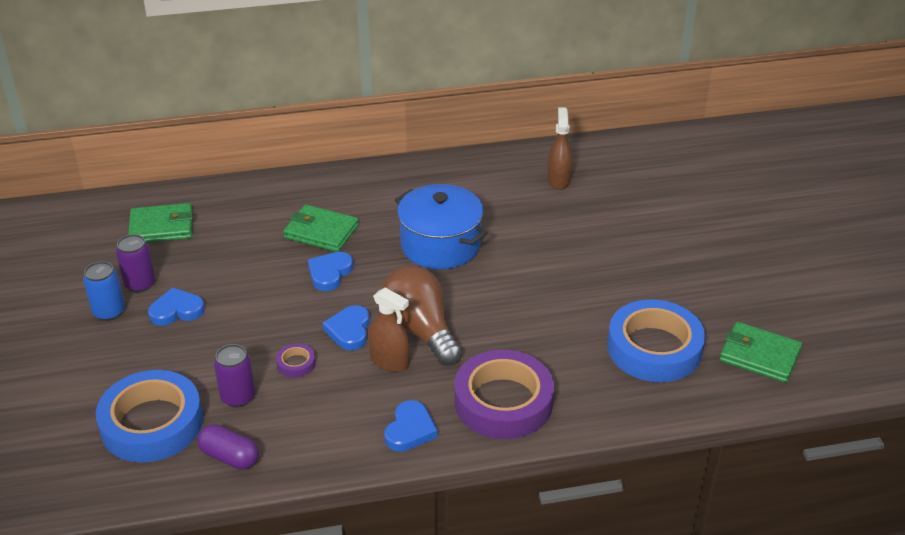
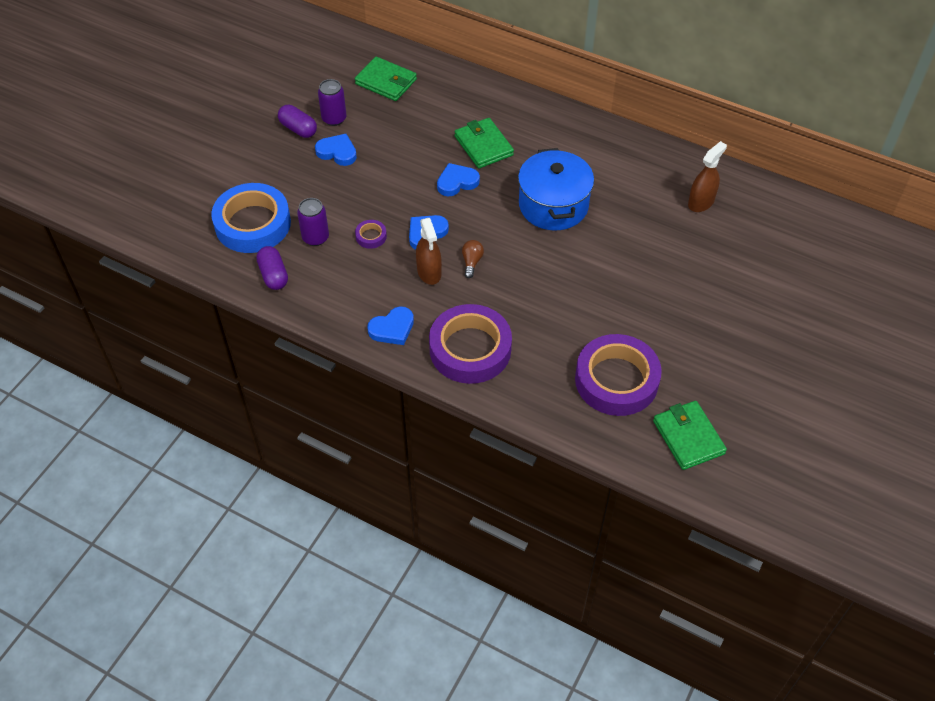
camera: 40 degrees right, 15 degrees up
(109, 312) = (298, 129): blue can -> purple capsule
(420, 330) = (471, 262): brown light bulb -> brown light bulb, size x0.41
(654, 348) = (616, 380): blue tape -> purple tape

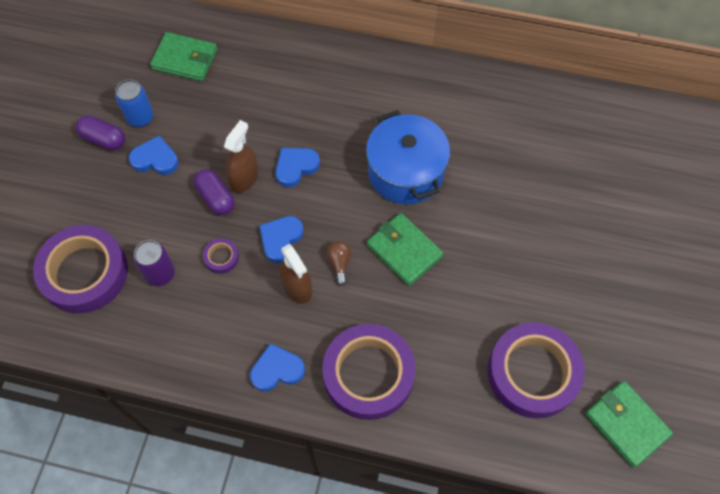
camera: 15 degrees left, 10 degrees up
(253, 224) = (84, 273): blue tape -> purple tape
(273, 275) = (126, 334): purple capsule -> purple capsule (216, 198)
(334, 119) = (140, 118): purple can -> blue can
(392, 328) = (277, 370): blue heart -> blue heart turned 150 degrees counterclockwise
(483, 146) = (311, 115): green wallet -> green wallet (404, 251)
(701, 202) = (554, 133): brown spray bottle -> brown spray bottle (244, 178)

